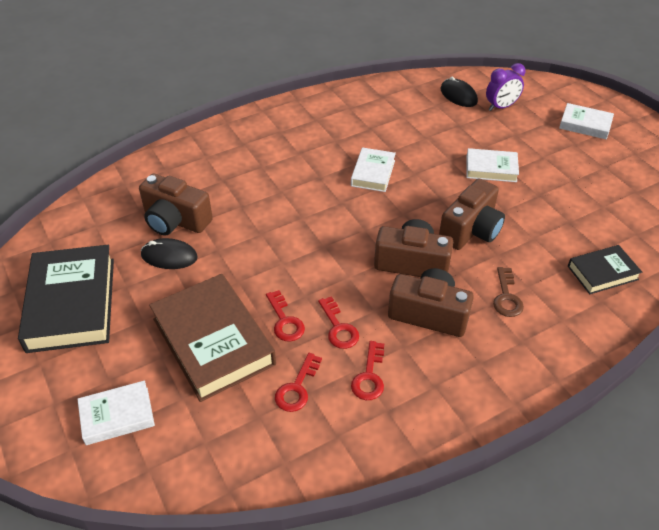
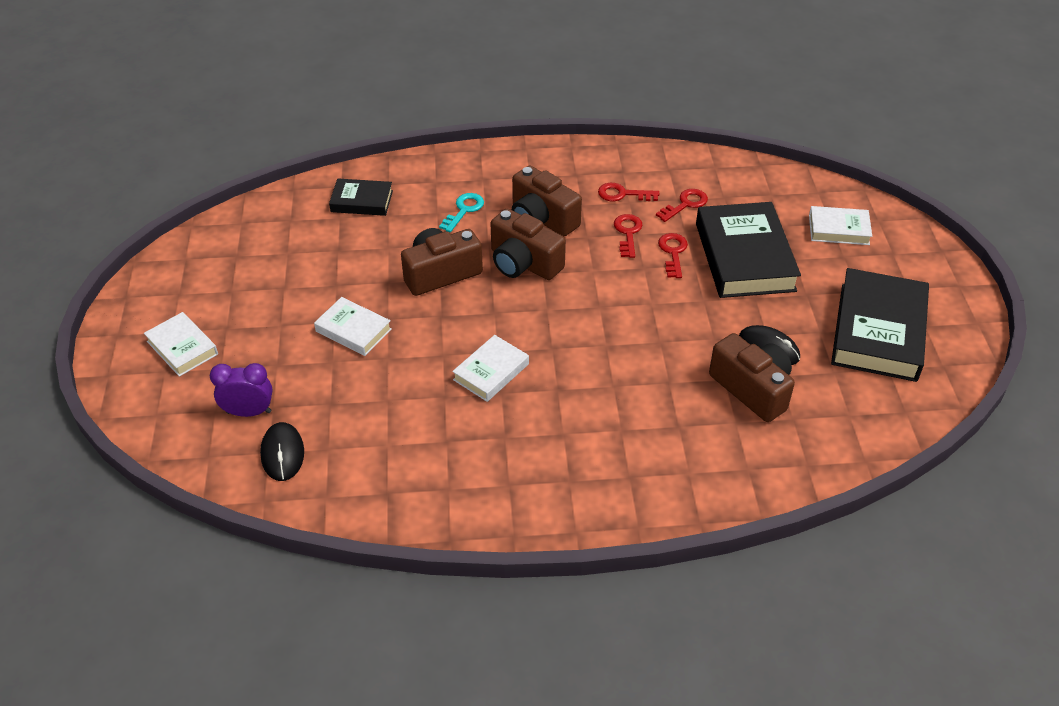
camera: 155 degrees left, 0 degrees up
(213, 341) = (744, 257): brown book -> black book
(369, 376) = (623, 194): red key -> red key turned 120 degrees counterclockwise
(506, 297) = (464, 210): brown key -> turquoise key

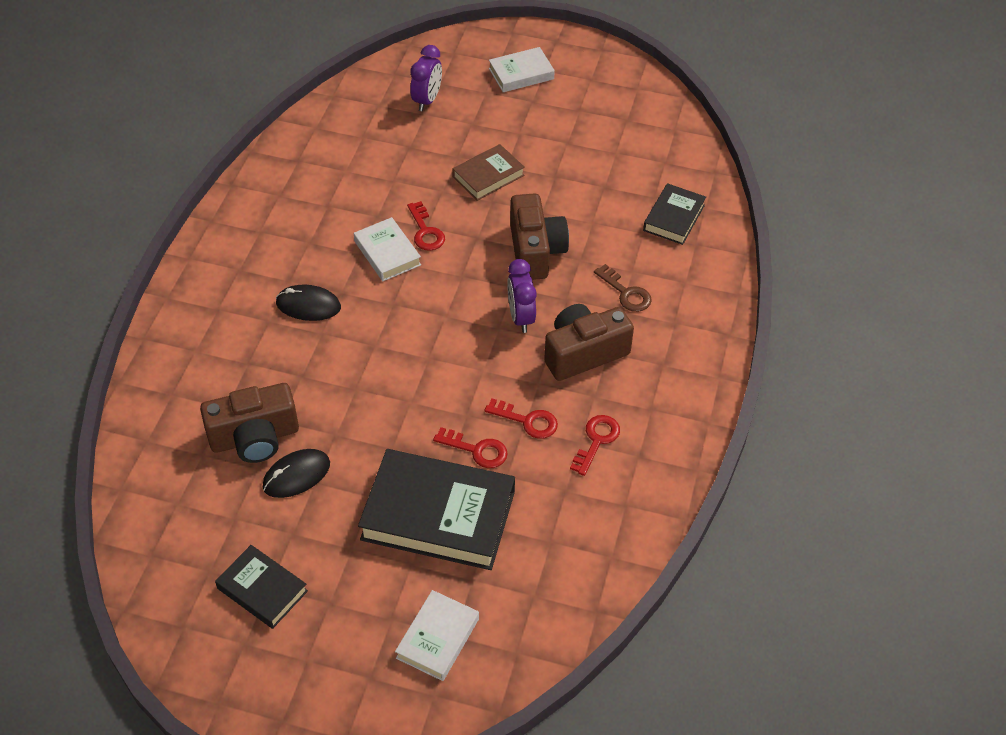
camera: 110 degrees right, 5 degrees up
(282, 453) = (373, 112): black mouse -> black mouse (308, 305)
(353, 330) = (488, 176): white book -> brown book
(464, 210) = (626, 293): turquoise key -> brown key
(523, 263) = (521, 317): brown camera -> purple clock
(685, 204) = (553, 495): red key -> red key (425, 231)
(878, 331) = (262, 590): black book -> black book, size x0.53

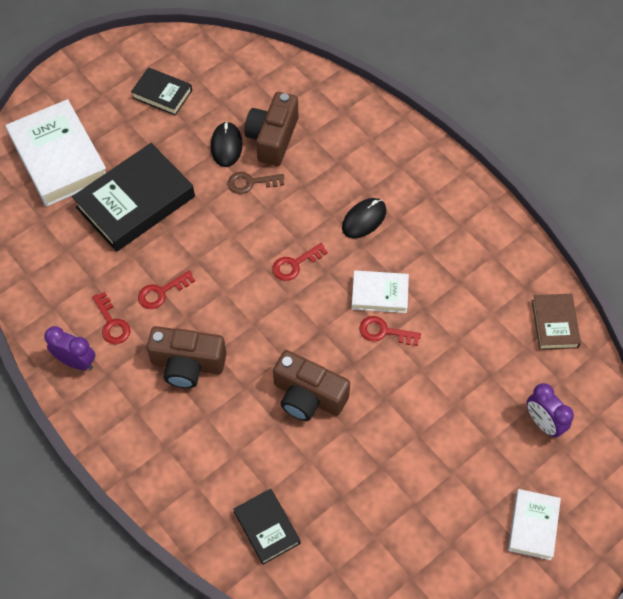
camera: 125 degrees right, 10 degrees up
(262, 590) = (162, 94): black book -> black book turned 45 degrees clockwise
(437, 638) = (59, 158): white book -> white book, size x1.87
(476, 450) = (164, 249): red key -> red key (295, 264)
(488, 176) = (415, 414): brown book -> brown book (554, 324)
(521, 317) = (251, 344): purple clock -> purple clock (76, 361)
(584, 353) = (187, 364): brown camera -> brown camera turned 90 degrees clockwise
(626, 293) = (219, 432): brown key -> brown key (251, 183)

